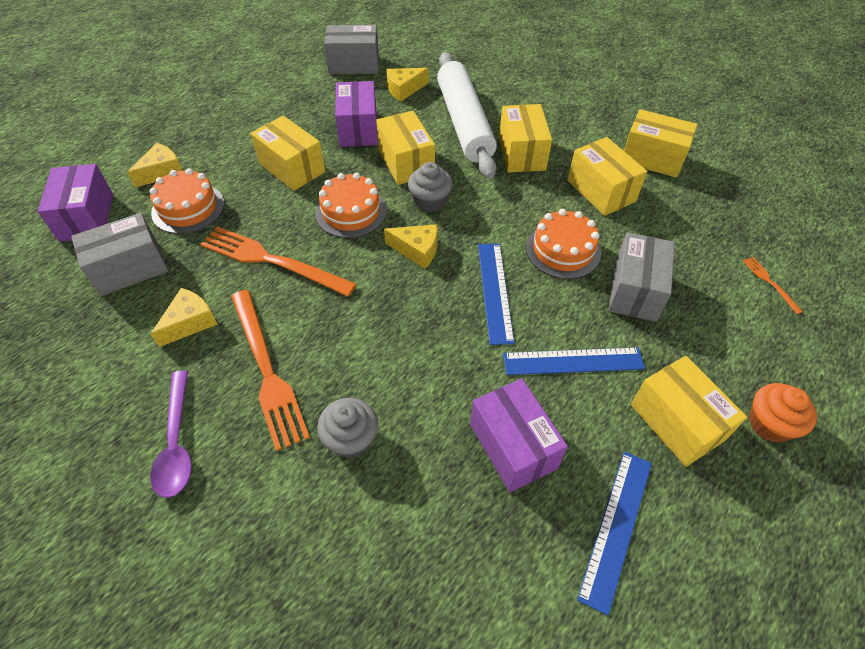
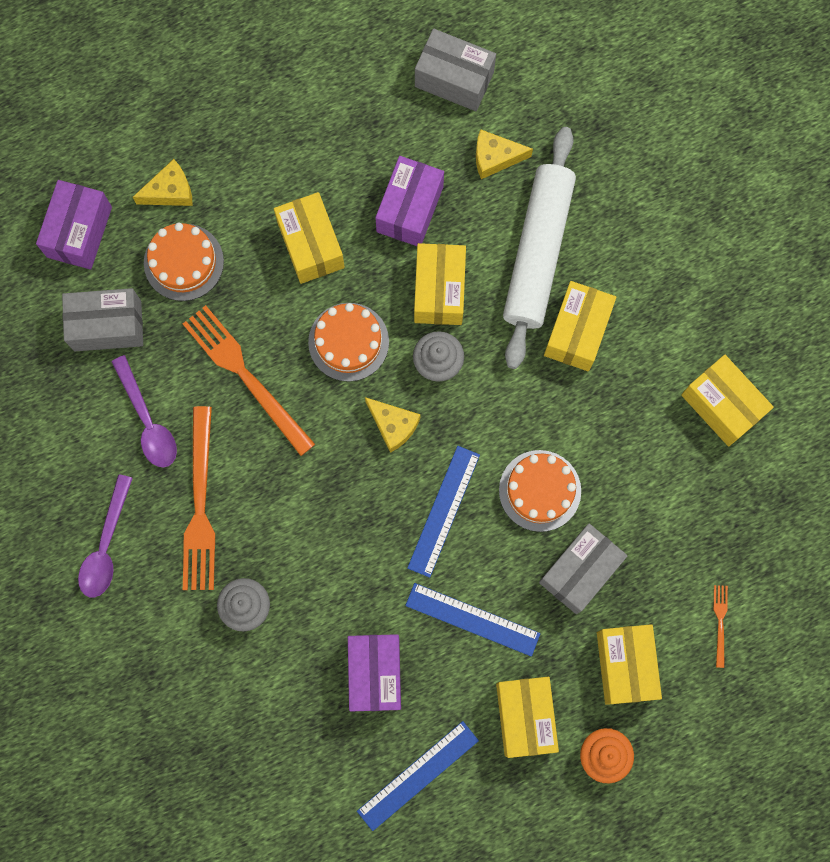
camera: 25 degrees right, 25 degrees up
(190, 322) = (147, 420): yellow cheese -> purple spoon
(601, 191) = (630, 428): yellow box -> yellow box (625, 665)

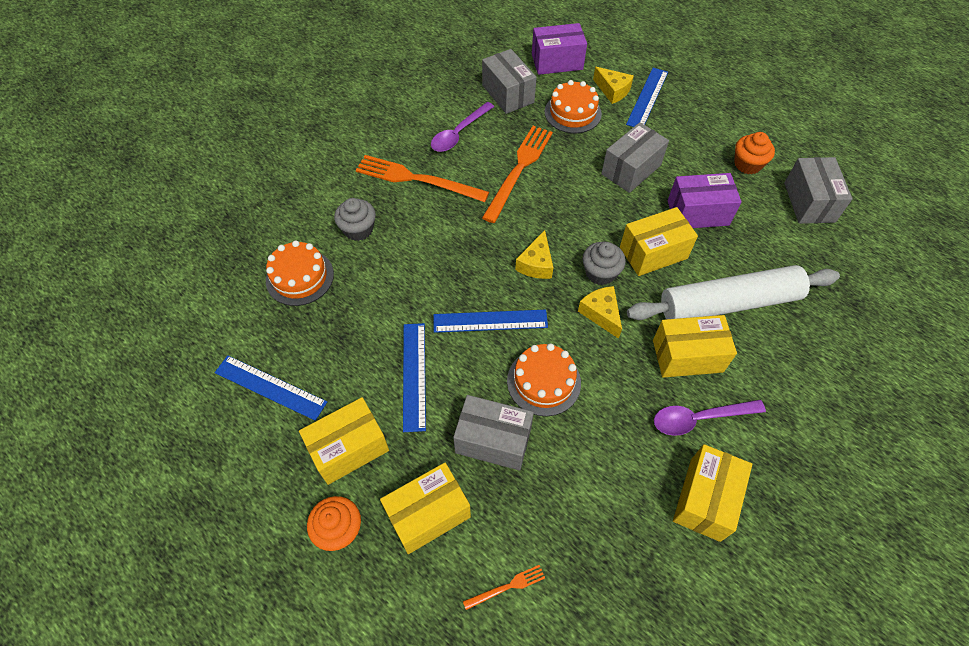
camera: 65 degrees right, 20 degrees down
(106, 545) = (365, 143): purple spoon -> purple spoon (699, 418)
(200, 506) = (417, 179): orange fork -> orange fork turned 45 degrees clockwise
(205, 156) = (647, 98): none -> blue ruler
(311, 245) = (631, 169): yellow box -> grey box
(348, 342) = (579, 215): orange cake -> orange cake (300, 277)
(369, 108) = (747, 164): none -> orange cupcake
(375, 673) = (341, 326): purple box -> none
(495, 158) = (775, 248): yellow cheese -> yellow cheese (601, 314)

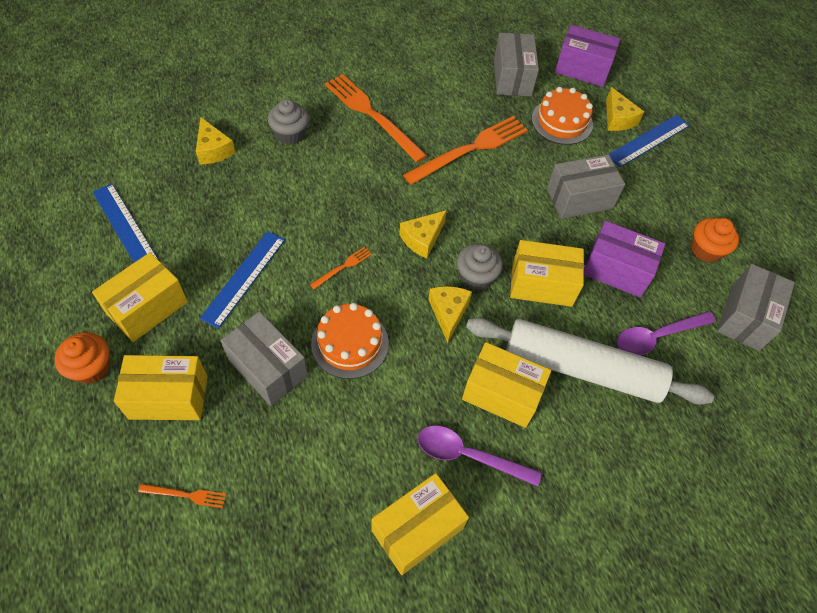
camera: 25 degrees right, 0 degrees up
(300, 277) = (213, 150): orange cake -> yellow cheese
(349, 448) = (147, 308): yellow box -> yellow box turned 45 degrees counterclockwise
(459, 133) = (440, 93): purple spoon -> purple spoon (657, 336)
(490, 321) = (343, 267): blue ruler -> orange fork

